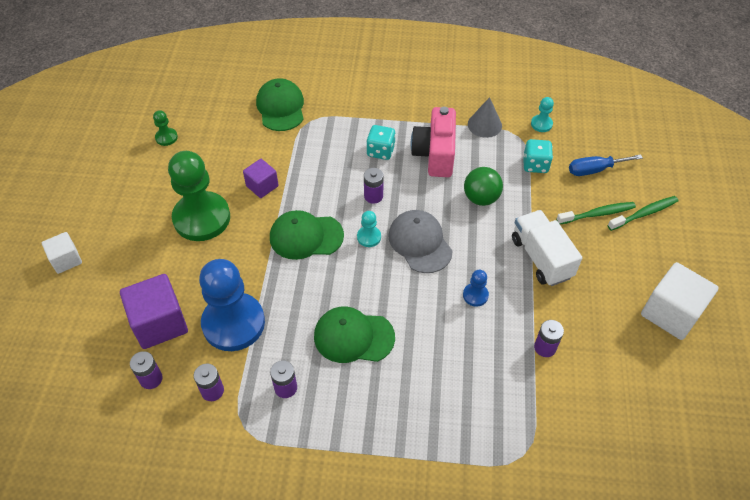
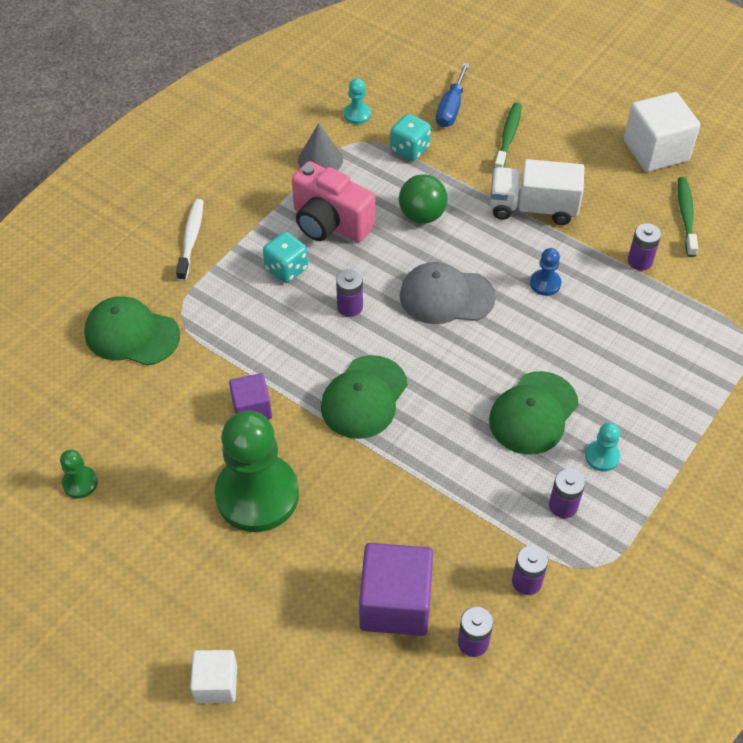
camera: 60 degrees left, 0 degrees up
(233, 323) = (444, 523): blue pawn -> none
(369, 237) = (406, 338): turquoise pawn -> turquoise pawn (602, 456)
(370, 97) = (191, 239): none -> white toothbrush
(644, 214) = (531, 104): green toothbrush -> green toothbrush (686, 216)

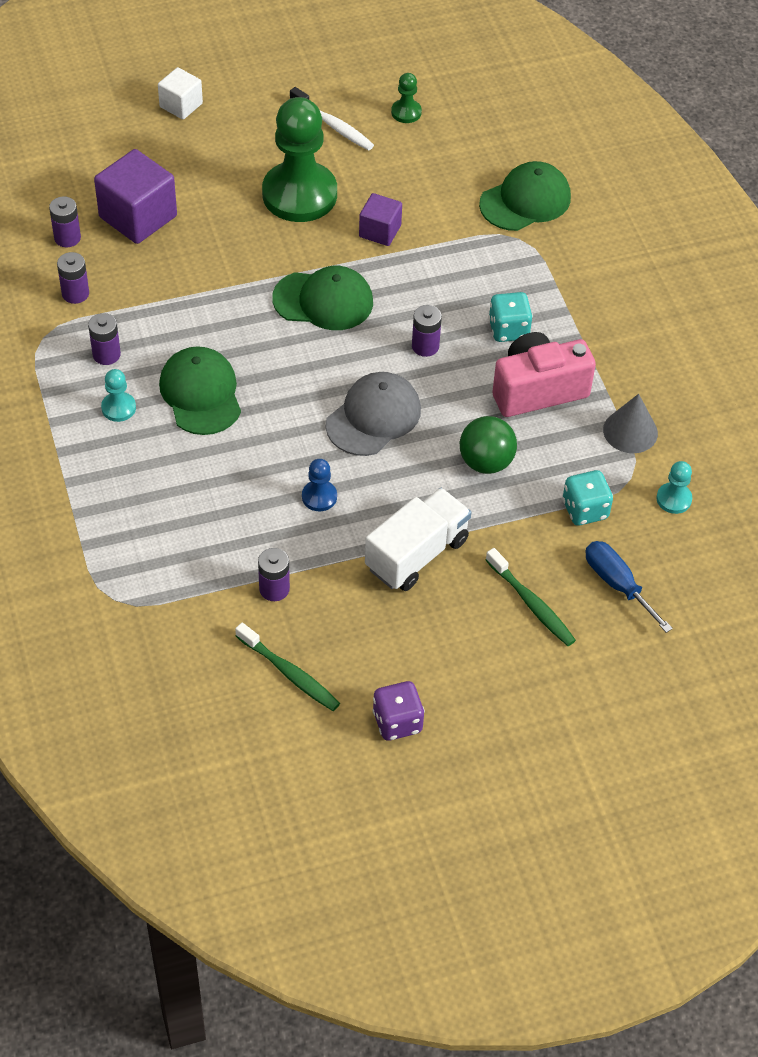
camera: 125 degrees right, 0 degrees up
(191, 239) = (603, 287): white toothbrush -> white toothbrush (333, 125)
(364, 397) = (323, 301): green cap -> green cap turned 120 degrees clockwise
(656, 150) = (397, 722): white cube -> purple dice

